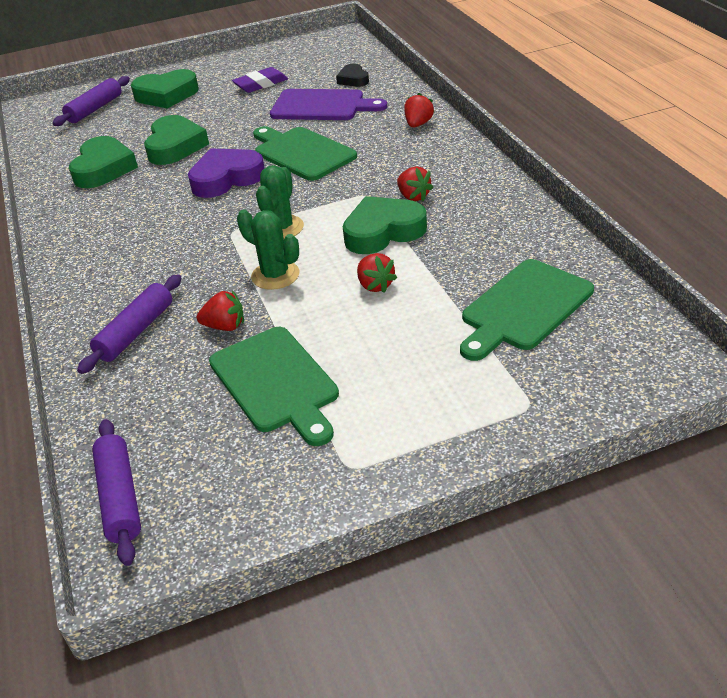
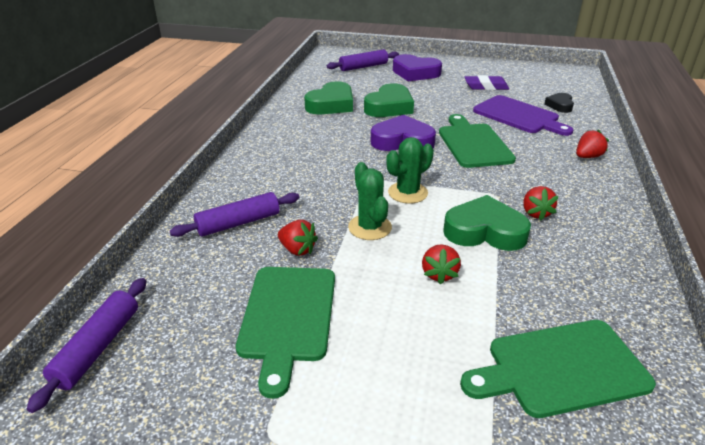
camera: 30 degrees right, 5 degrees down
(166, 95) = (415, 73): green heart -> purple heart

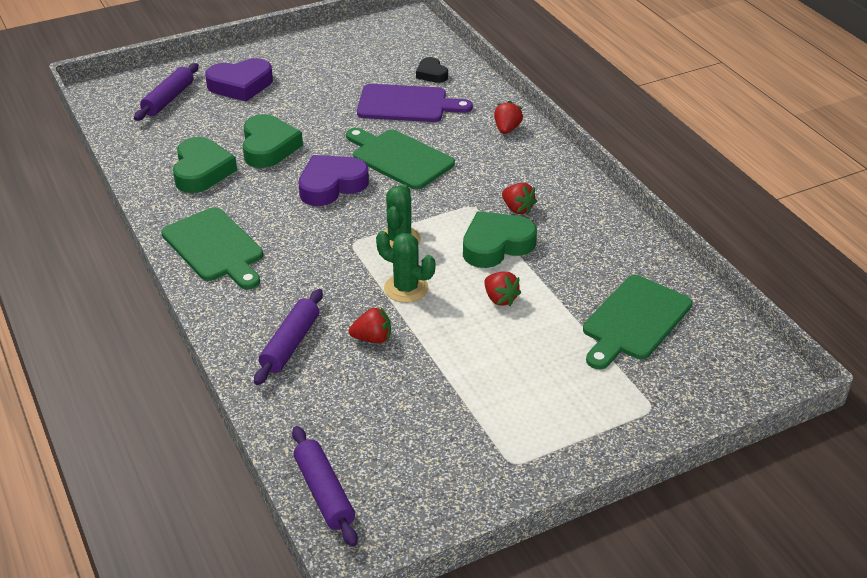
camera: 40 degrees left, 5 degrees up
(288, 317) = (433, 390): green cutting board -> green cutting board (215, 247)
(486, 86) = (337, 76): purple eraser -> none

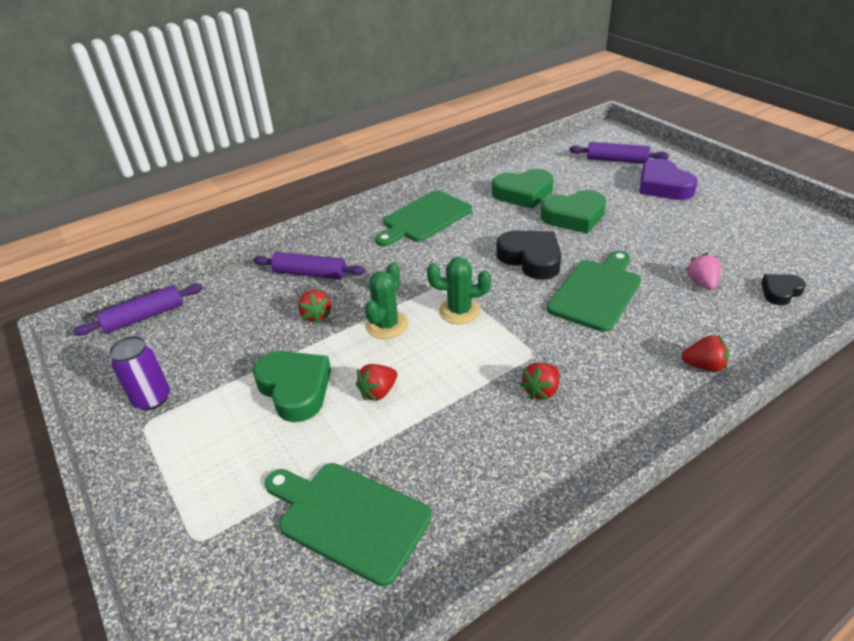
camera: 85 degrees right, 0 degrees up
(331, 185) = (531, 259): purple heart -> black heart
(407, 104) = (702, 283): purple cutting board -> pink strawberry
(476, 462) = (152, 398): none -> purple can
(496, 245) = (468, 380): green heart -> green heart (295, 389)

